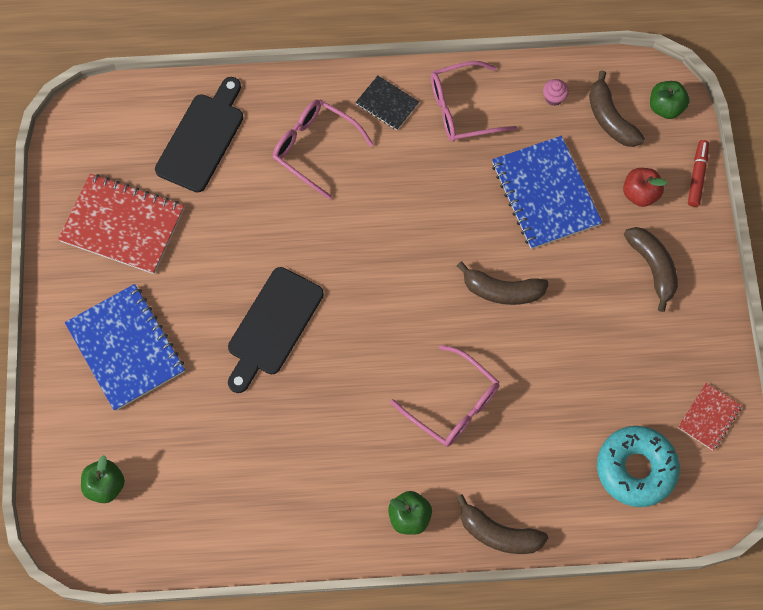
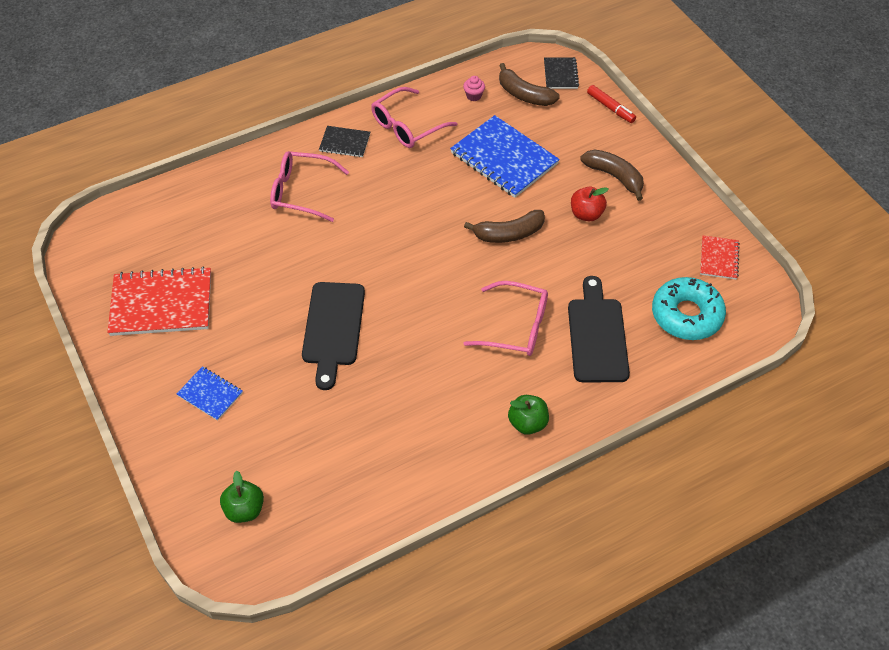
camera: 25 degrees left, 15 degrees down
(126, 348) = (210, 394): blue notebook -> blue notebook, size x0.51
(202, 138) = (201, 218): black cutting board -> black cutting board (597, 336)
(498, 533) = (608, 405): brown banana -> none
(640, 194) = (575, 133): red apple -> red apple (586, 214)
(665, 107) = (560, 74): green apple -> black notebook
(697, 176) = (610, 108): red marker -> red marker turned 150 degrees clockwise

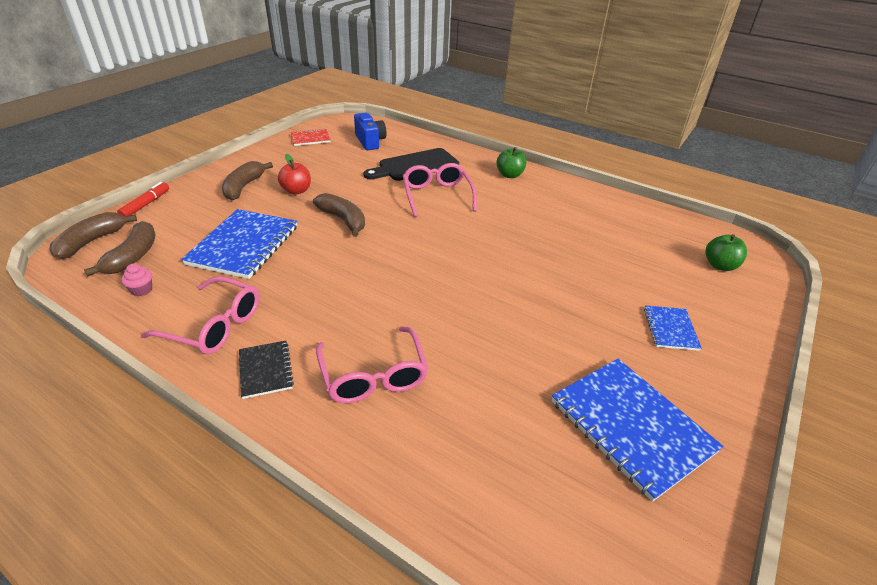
camera: 120 degrees left, 15 degrees down
(161, 303) = (631, 426): red notebook -> blue notebook
(333, 328) = (526, 281): black cutting board -> none
(560, 74) = (91, 242): black notebook -> brown banana
(686, 315) = (370, 141): turquoise donut -> blue camera

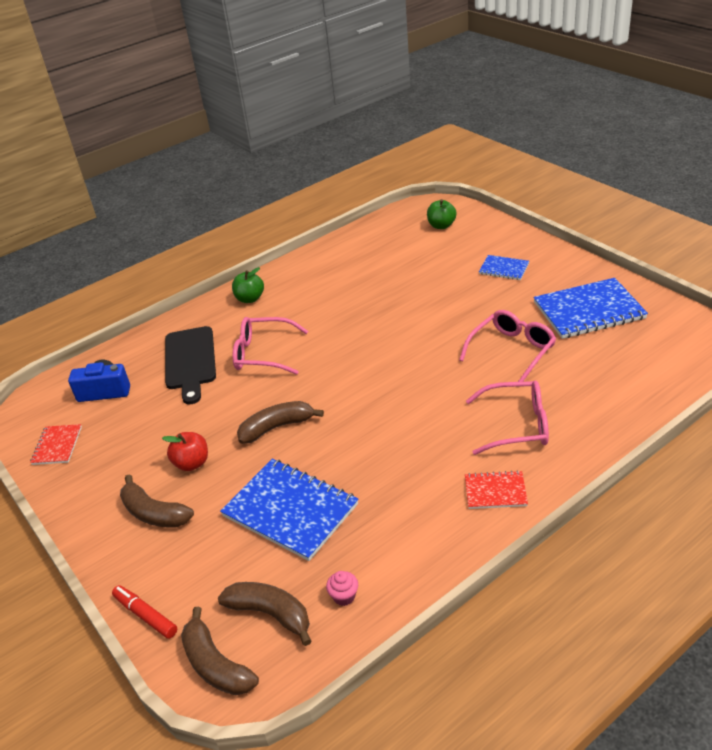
camera: 65 degrees left, 0 degrees up
(214, 325) = (424, 530): pink glasses -> pink glasses (512, 351)
(265, 370) = (495, 491): black notebook -> red notebook

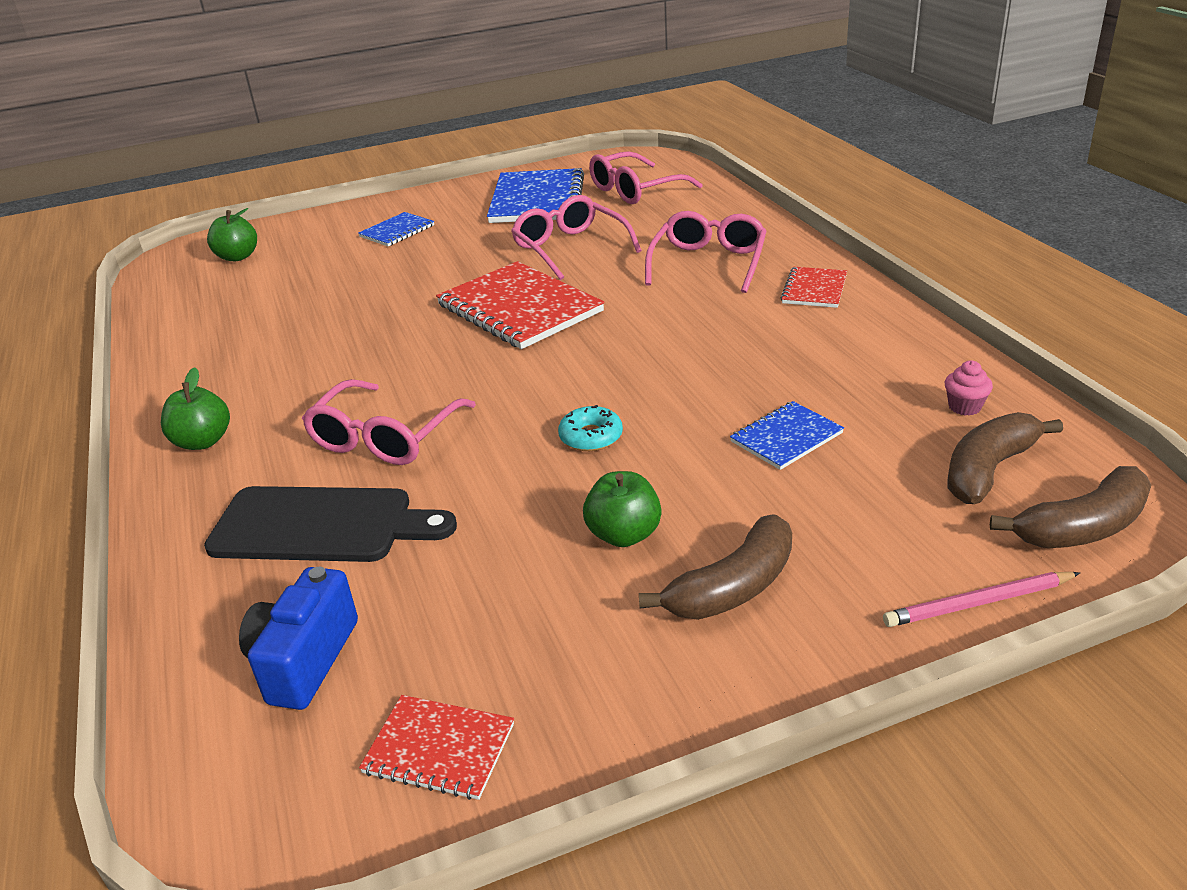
camera: 75 degrees left, 5 degrees down
(145, 615) = (978, 603): red marker -> pink pencil
(192, 463) = (624, 535): red apple -> green apple
(276, 427) = (591, 437): brown banana -> turquoise donut
(290, 510) = (786, 437): blue notebook -> blue notebook, size x0.51
(415, 355) = (519, 308): none -> red notebook
(635, 354) = (635, 190): none -> pink glasses

